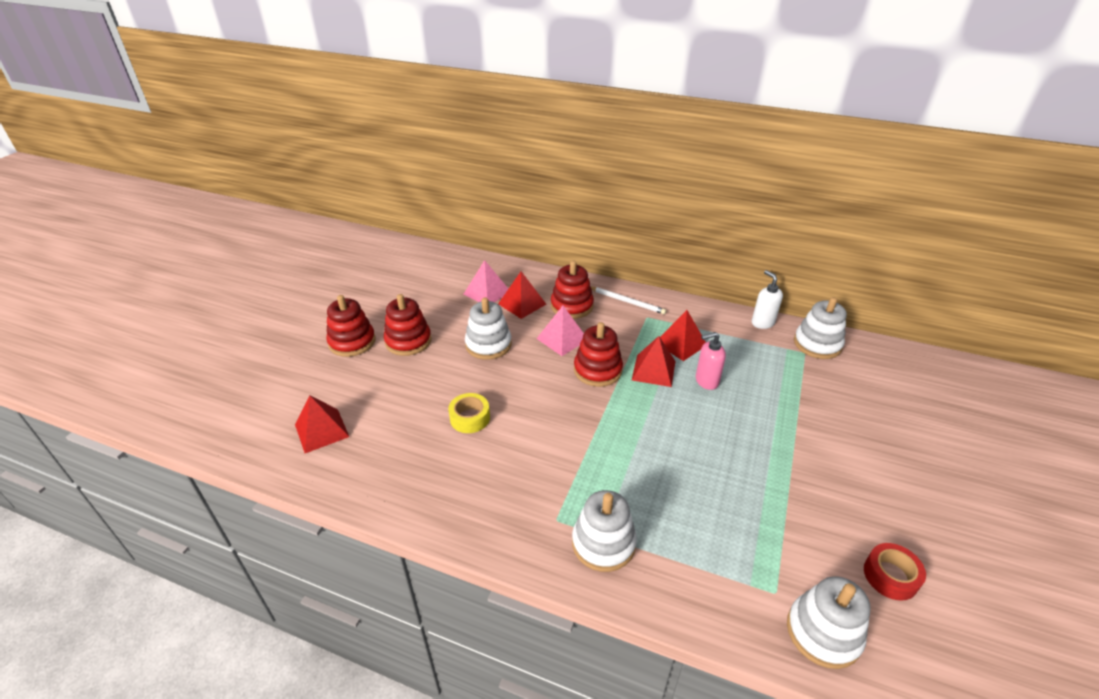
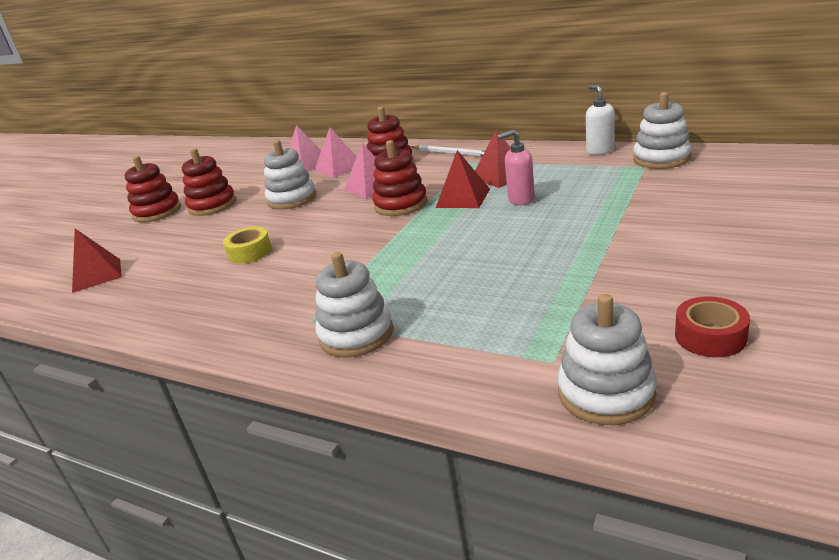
camera: 10 degrees right, 10 degrees down
(522, 304) = (339, 167): red pyramid -> pink pyramid

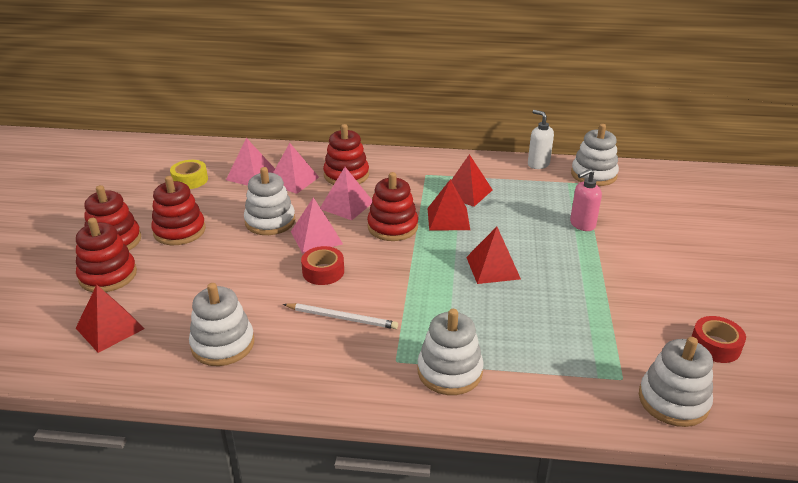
camera: 25 degrees left, 5 degrees up
(130, 236) = (108, 275): none -> red stacking toy
(170, 293) = (223, 344): none -> white stacking toy
(250, 252) = (274, 289): yellow tape -> yellow tape (190, 180)
(305, 239) = (323, 272): none -> red tape
(322, 212) = (316, 237): none -> pink pyramid
(451, 153) = (401, 164): white pencil -> white pencil (342, 318)
(477, 242) = (493, 268): none -> red pyramid
(521, 199) = (502, 220): pink soap dispenser -> pink soap dispenser (582, 224)

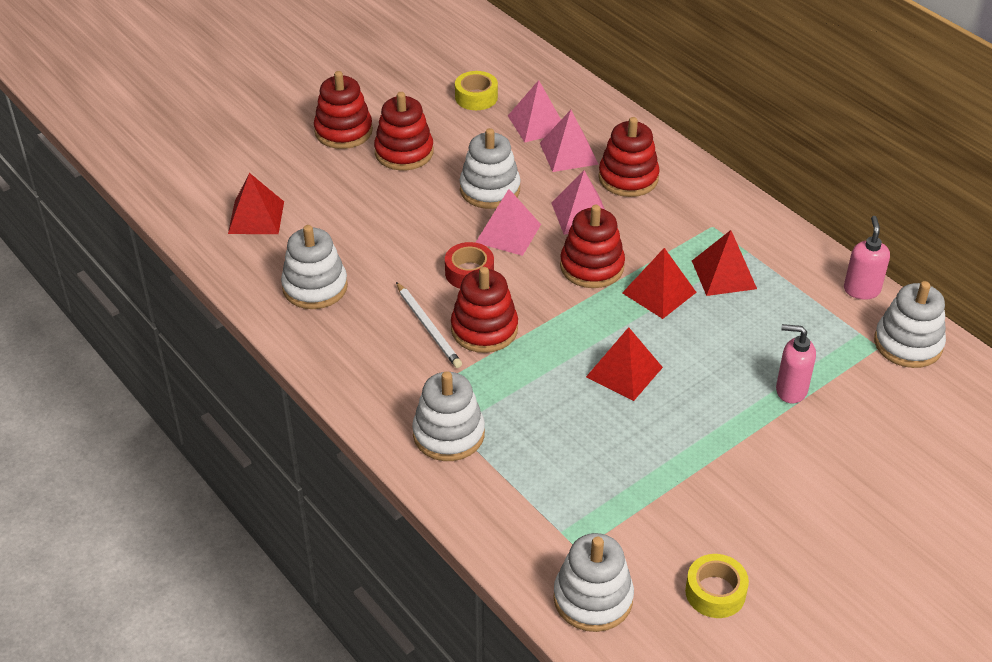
camera: 45 degrees right, 10 degrees up
(108, 275) = (304, 165): red stacking toy -> red stacking toy (484, 329)
(538, 164) = (861, 290): white soap dispenser -> pink soap dispenser
(715, 346) = (715, 592): red tape -> yellow tape

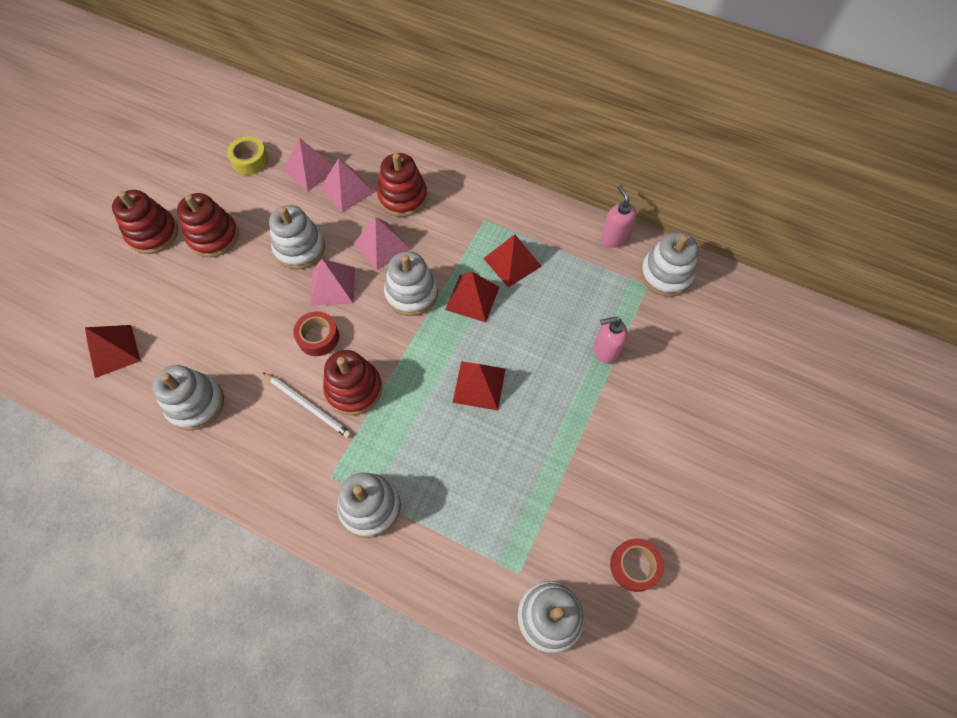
camera: 25 degrees left, 20 degrees up
(592, 267) = (411, 293): red stacking toy -> white stacking toy
(715, 592) = (634, 566): yellow tape -> red tape

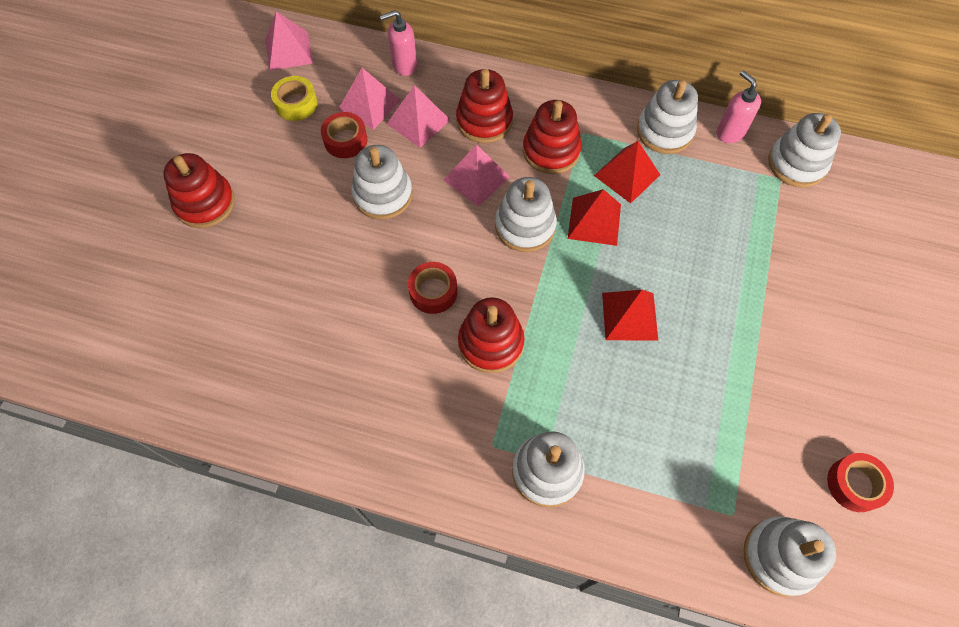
camera: 10 degrees left, 0 degrees up
(113, 350) = (196, 345): red pyramid -> none
(195, 403) = (312, 389): white stacking toy -> white stacking toy (664, 131)
(213, 236) = (278, 196): red stacking toy -> red stacking toy (551, 151)
(282, 197) = (345, 140): none -> red tape
(308, 406) = (444, 370): white pencil -> none
(332, 286) = (433, 231): pink pyramid -> pink pyramid (288, 50)
(605, 351) = (756, 256): pink soap dispenser -> pink soap dispenser (404, 65)

